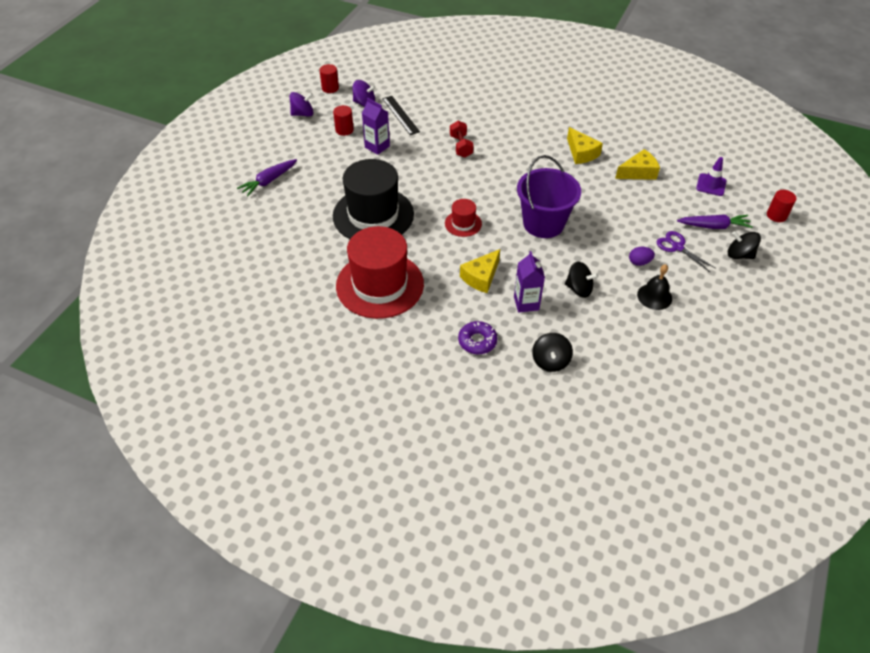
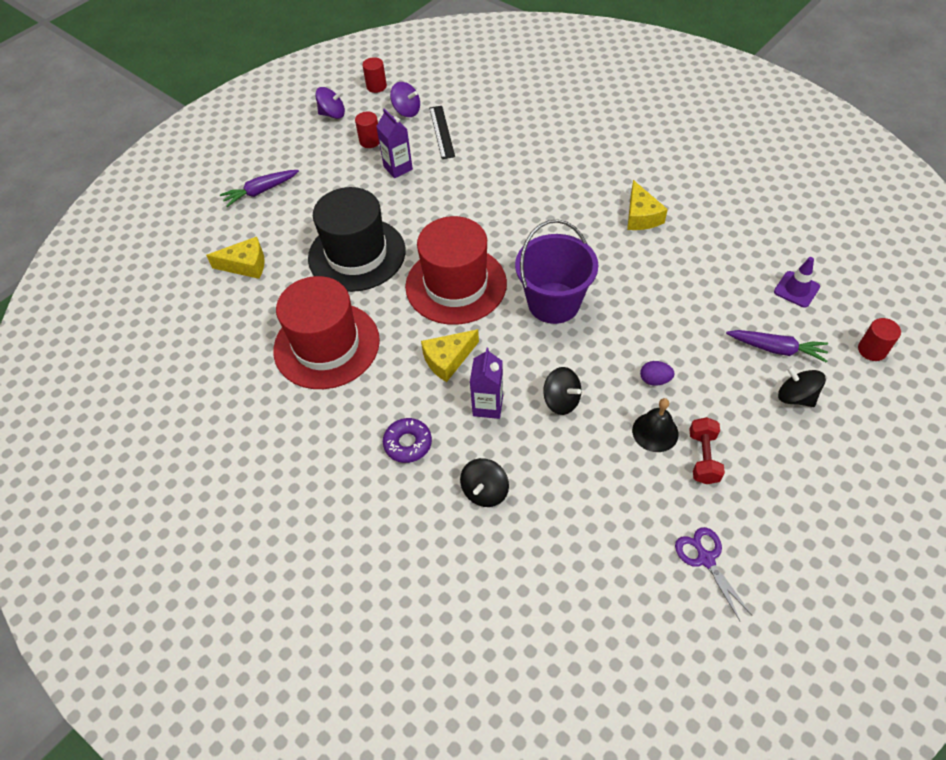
camera: 20 degrees right, 5 degrees up
(461, 146) = (495, 183): red dumbbell -> red dumbbell (703, 457)
(463, 223) = (456, 285): red hat -> red hat, size x2.21
(638, 172) = (705, 255): yellow cheese -> yellow cheese (246, 265)
(677, 247) = (714, 369): purple scissors -> purple scissors (706, 559)

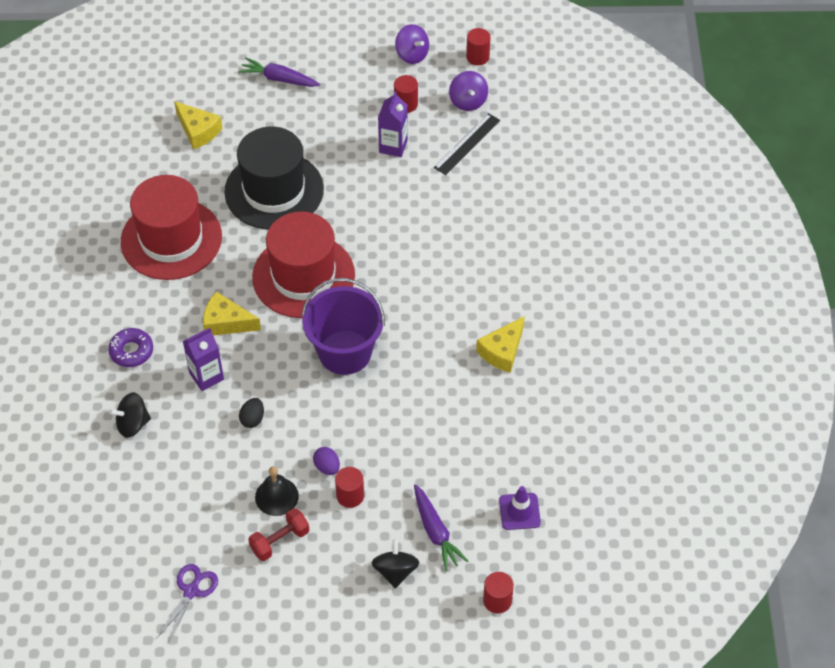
camera: 45 degrees right, 0 degrees up
(561, 400) = (252, 419): black spinning top -> black egg
(696, 382) = (350, 495): none -> red cylinder

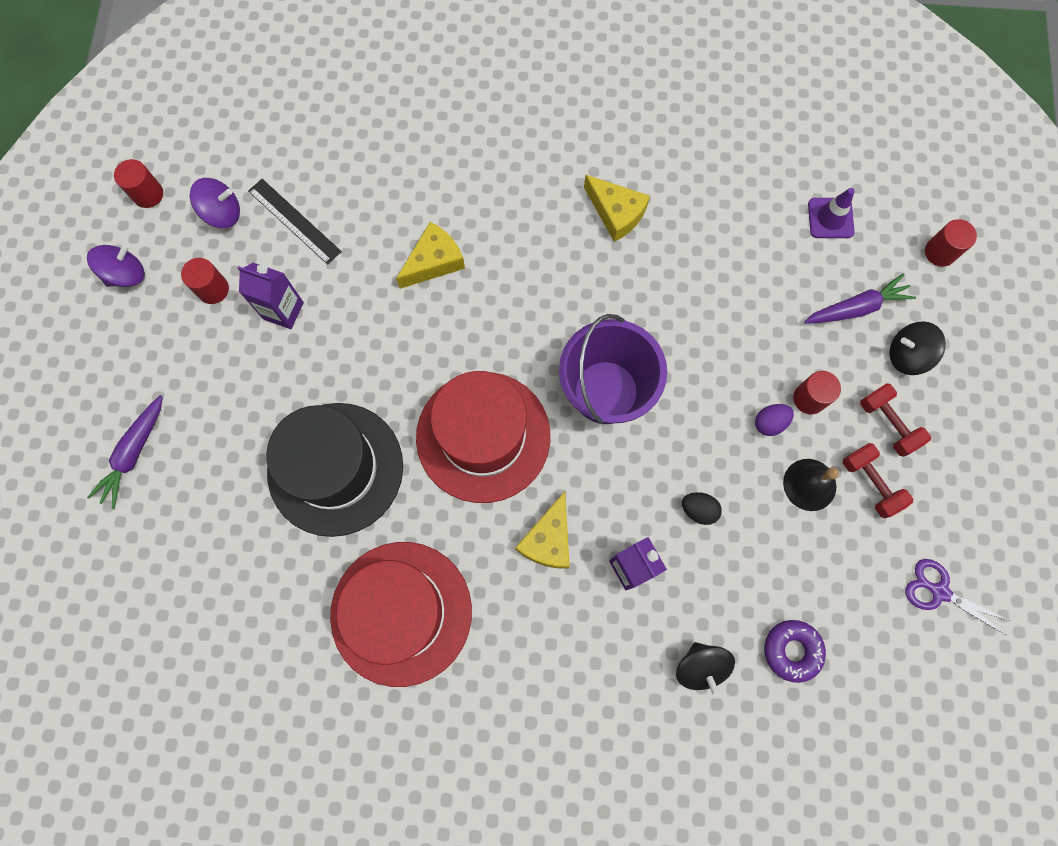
camera: 85 degrees left, 20 degrees up
(131, 351) = (585, 669): purple donut -> purple donut (792, 650)
(198, 131) = (210, 572): yellow cheese -> yellow cheese (434, 262)
(332, 555) = (887, 424): none -> red dumbbell

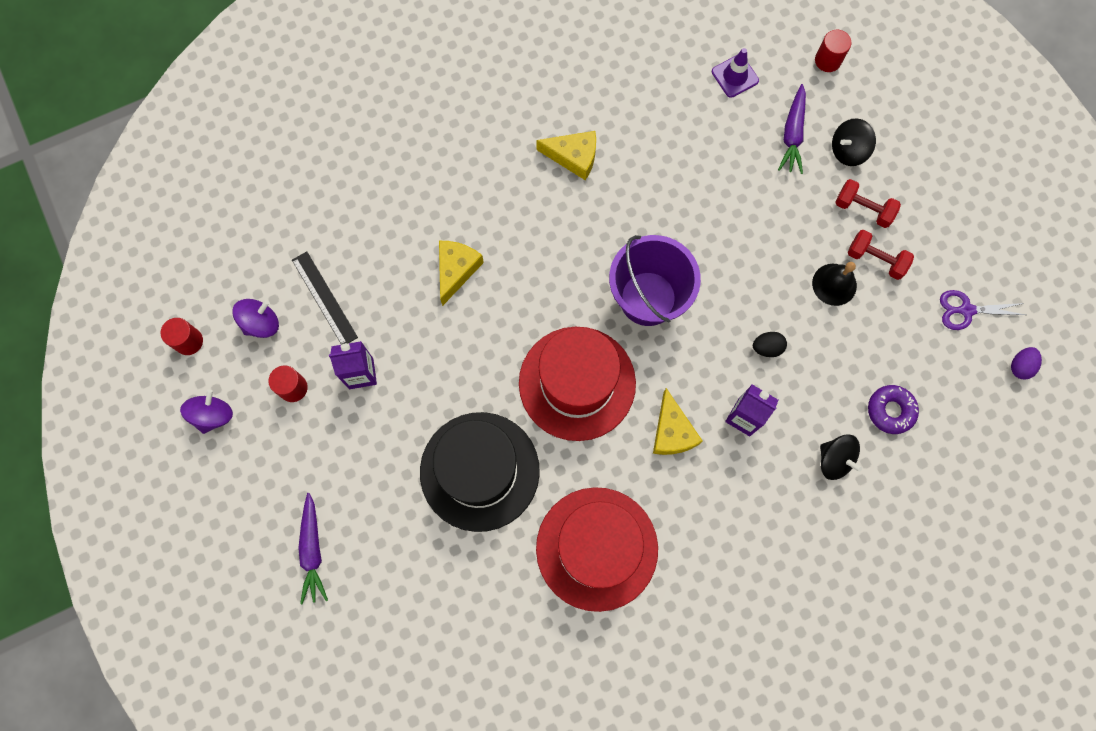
camera: 30 degrees left, 0 degrees up
(294, 221) = (324, 298): black ruler -> black ruler turned 45 degrees clockwise
(769, 423) = (780, 255): purple egg -> purple egg (1020, 366)
(809, 398) = (797, 221): red cylinder -> none
(856, 308) = (792, 134): purple carrot -> purple carrot turned 150 degrees clockwise

